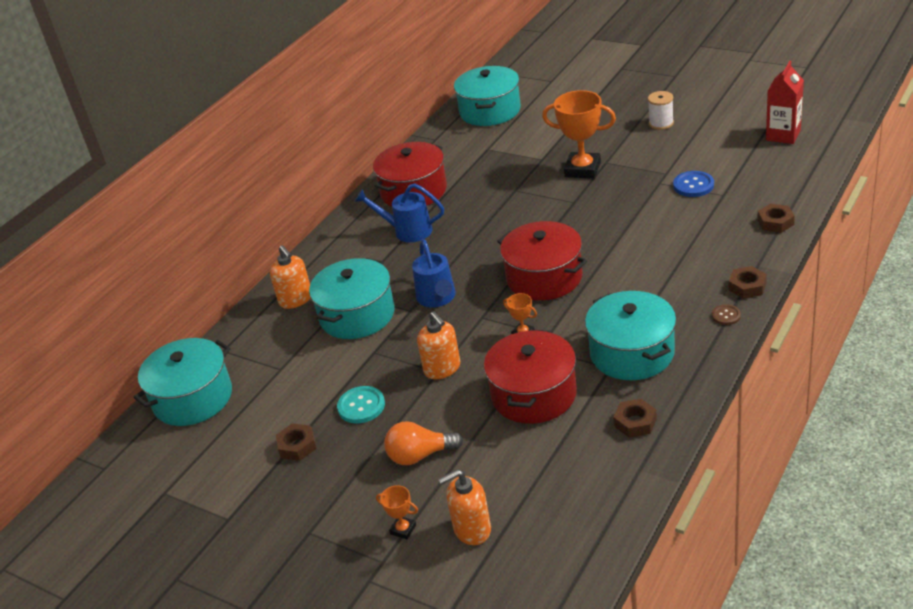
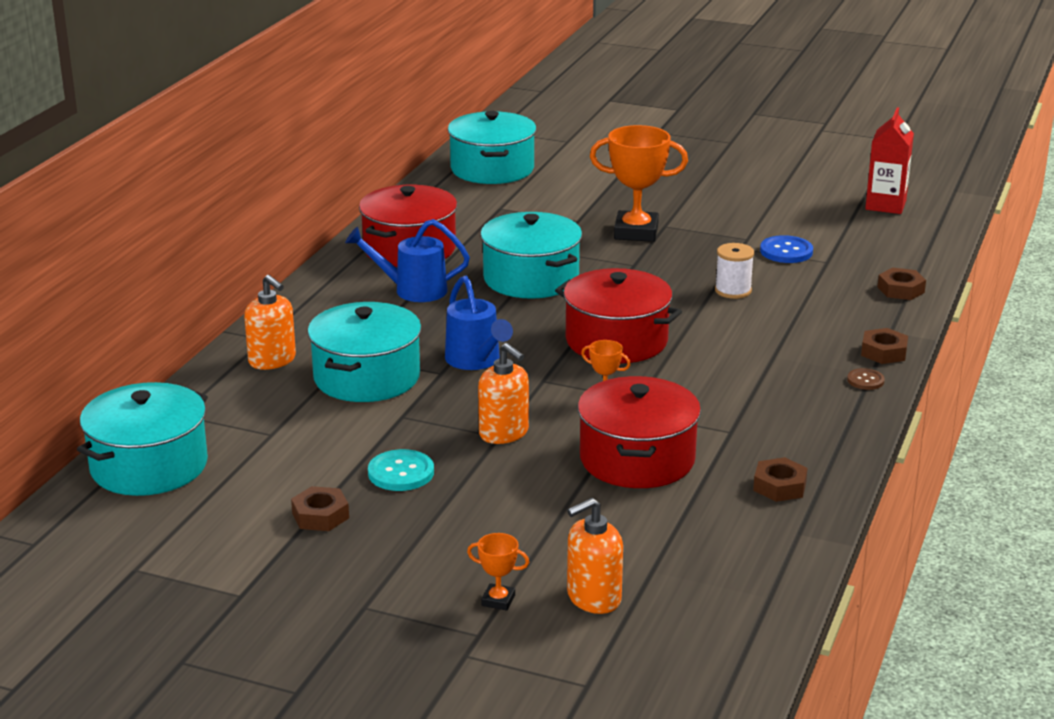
camera: 15 degrees left, 10 degrees down
(420, 455) = (499, 523): orange light bulb -> none
(632, 353) = (755, 417): turquoise pot -> turquoise pot (531, 278)
(661, 123) = (726, 189): white spool -> white spool (733, 291)

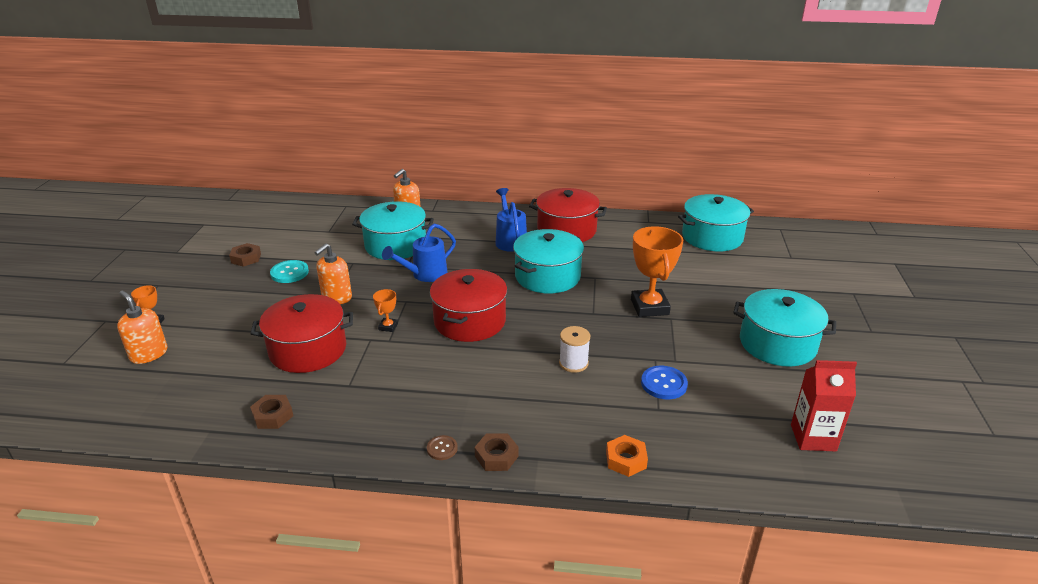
camera: 75 degrees right, 5 degrees up
(149, 466) = (295, 209): turquoise pot -> turquoise pot (777, 344)
(901, 290) = (626, 460): brown nut -> orange nut

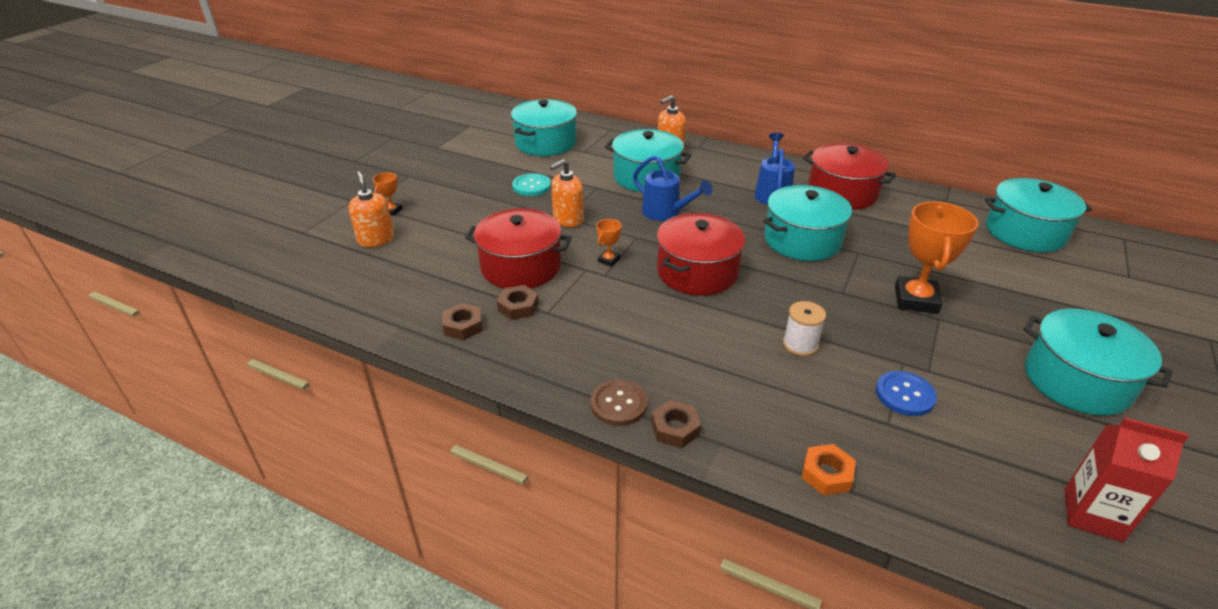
camera: 20 degrees right, 5 degrees up
(246, 258) = (496, 165): brown nut -> brown nut (518, 307)
(288, 229) = (545, 143): none -> turquoise pot
(425, 275) = (666, 213): blue watering can -> blue watering can turned 120 degrees counterclockwise
(442, 448) = (619, 404): brown button -> brown button, size x1.65

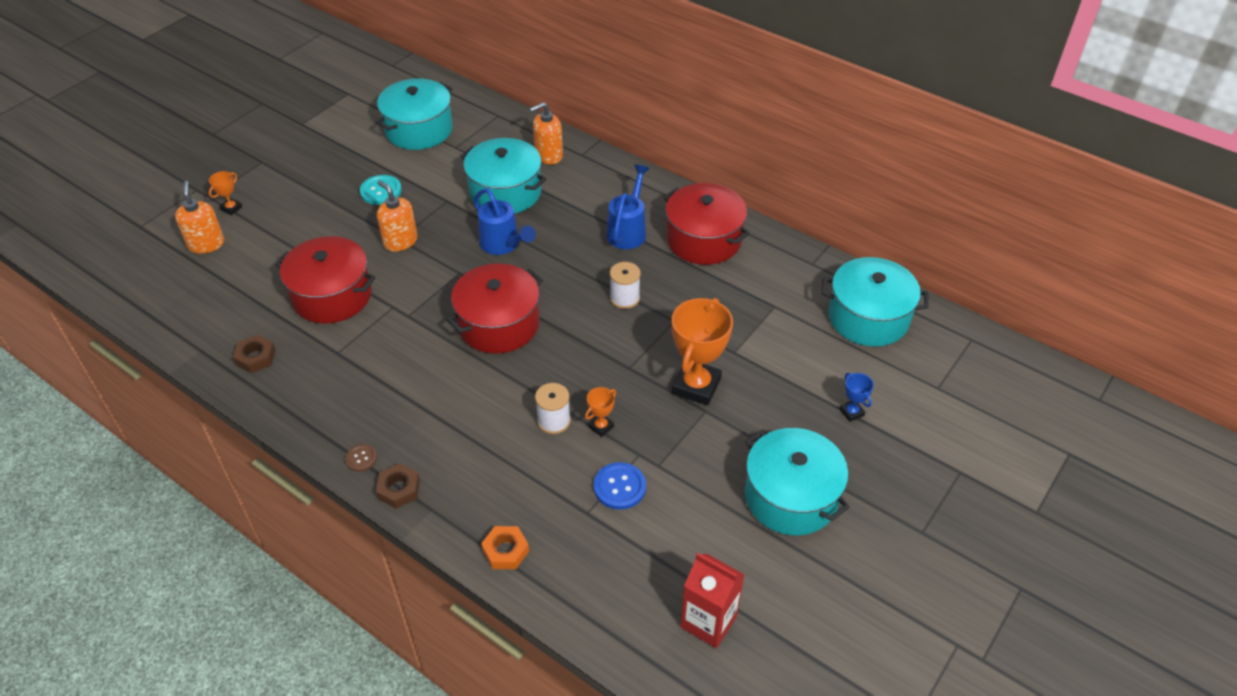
camera: 10 degrees right, 10 degrees up
(518, 307) = (312, 343): brown nut -> none
(568, 219) = (400, 241): orange soap dispenser -> orange soap dispenser turned 75 degrees clockwise
(609, 260) = (419, 298): orange trophy -> orange trophy (601, 426)
(619, 404) = (361, 458): brown button -> brown button, size x0.61
(802, 240) = (624, 298): turquoise pot -> white spool
(1072, 304) = (851, 412): none -> blue trophy

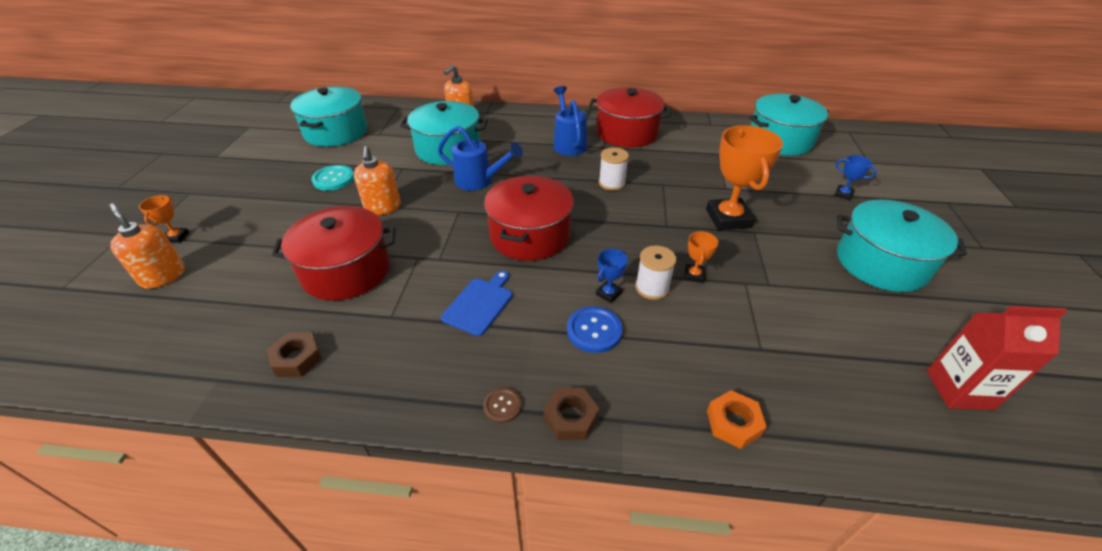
camera: 30 degrees left, 5 degrees down
(400, 241) = (382, 207): orange soap dispenser -> orange soap dispenser turned 120 degrees counterclockwise
(407, 372) = (480, 304): none -> blue cutting board
(513, 409) = (608, 293): none -> blue trophy
(619, 487) = (761, 314): blue button -> blue button (594, 330)

